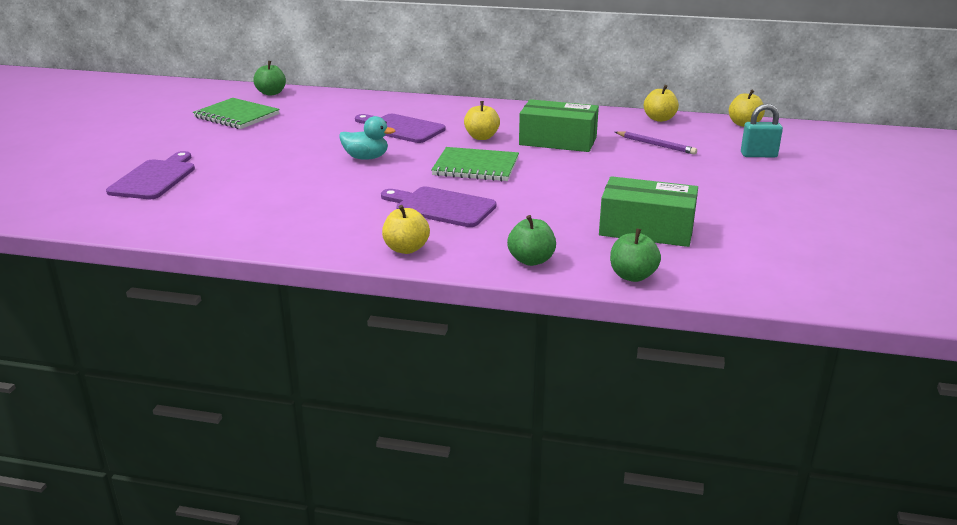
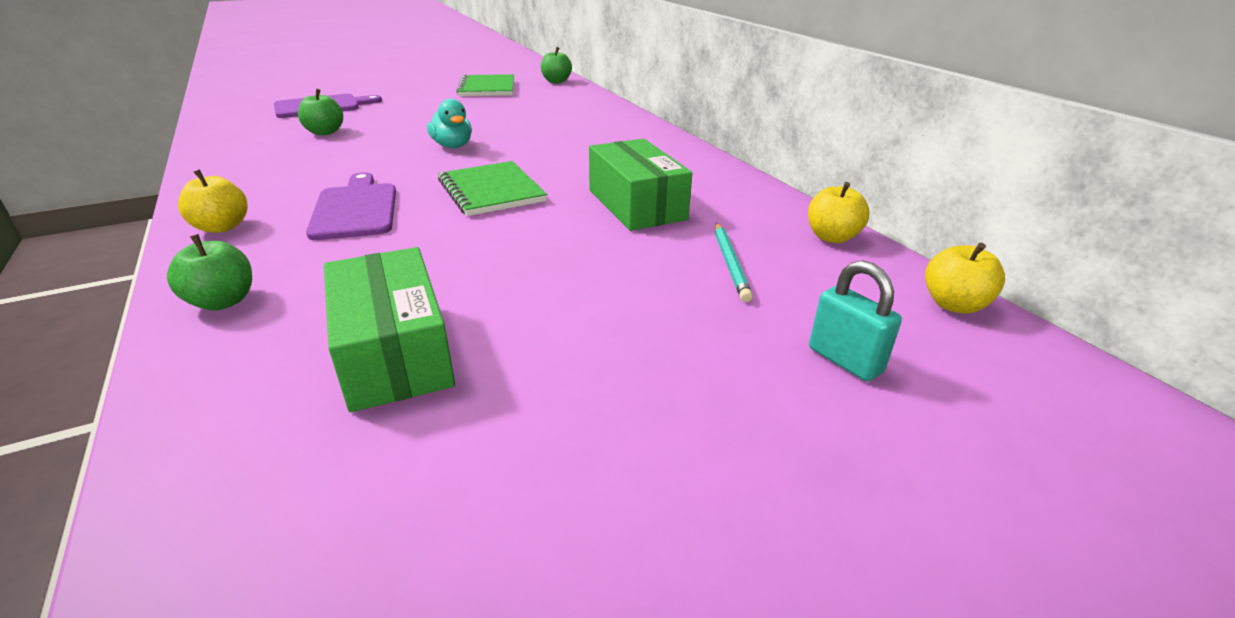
camera: 50 degrees right, 5 degrees up
(401, 128) = (549, 136): purple cutting board -> none
(481, 137) = (583, 169): yellow apple -> none
(632, 276) = (198, 394): green apple -> green apple (325, 132)
(656, 145) = (730, 263): purple pencil -> turquoise pencil

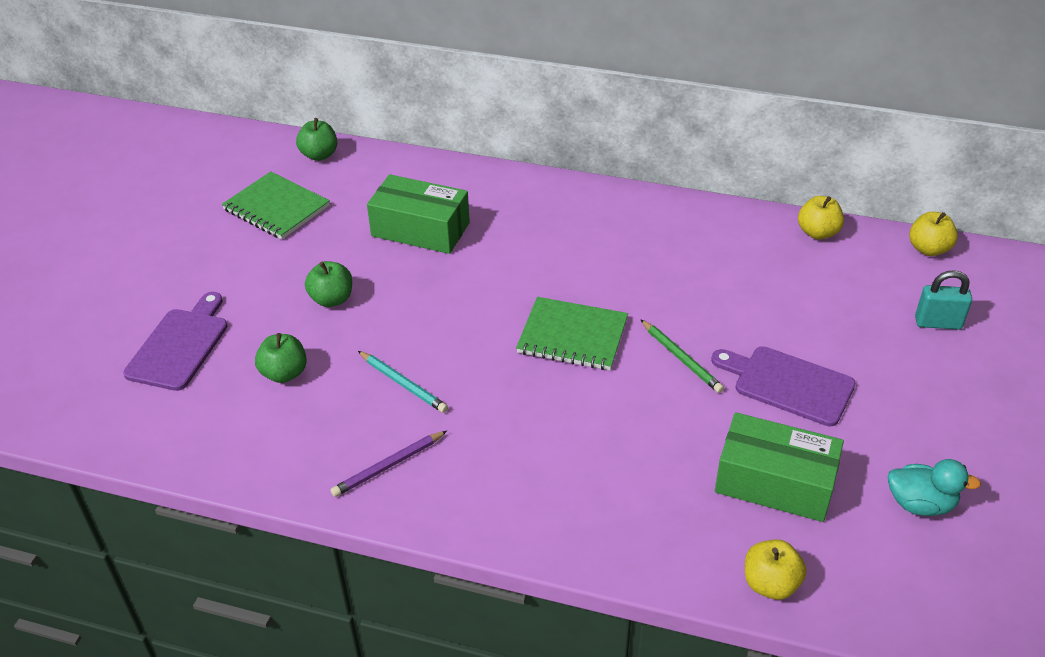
camera: 45 degrees left, 10 degrees up
(222, 227) = (479, 509): yellow apple -> yellow apple (770, 584)
(223, 301) = (628, 540): green apple -> green apple (332, 299)
(251, 184) = (388, 466): none -> purple pencil
(356, 209) = (526, 422): purple cutting board -> purple cutting board (788, 384)
(453, 146) = (437, 310): turquoise duck -> turquoise duck (920, 504)
(529, 239) = (681, 358): none -> green pencil
(636, 204) = (680, 280): green box -> green box (420, 229)
(730, 263) = (806, 294): turquoise pencil -> turquoise pencil (403, 384)

